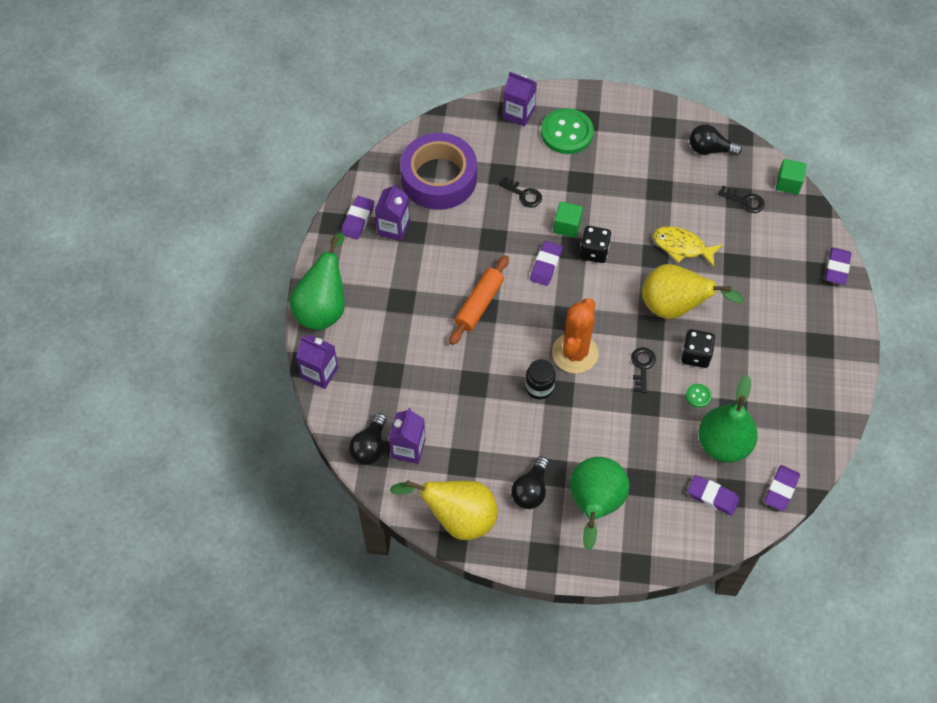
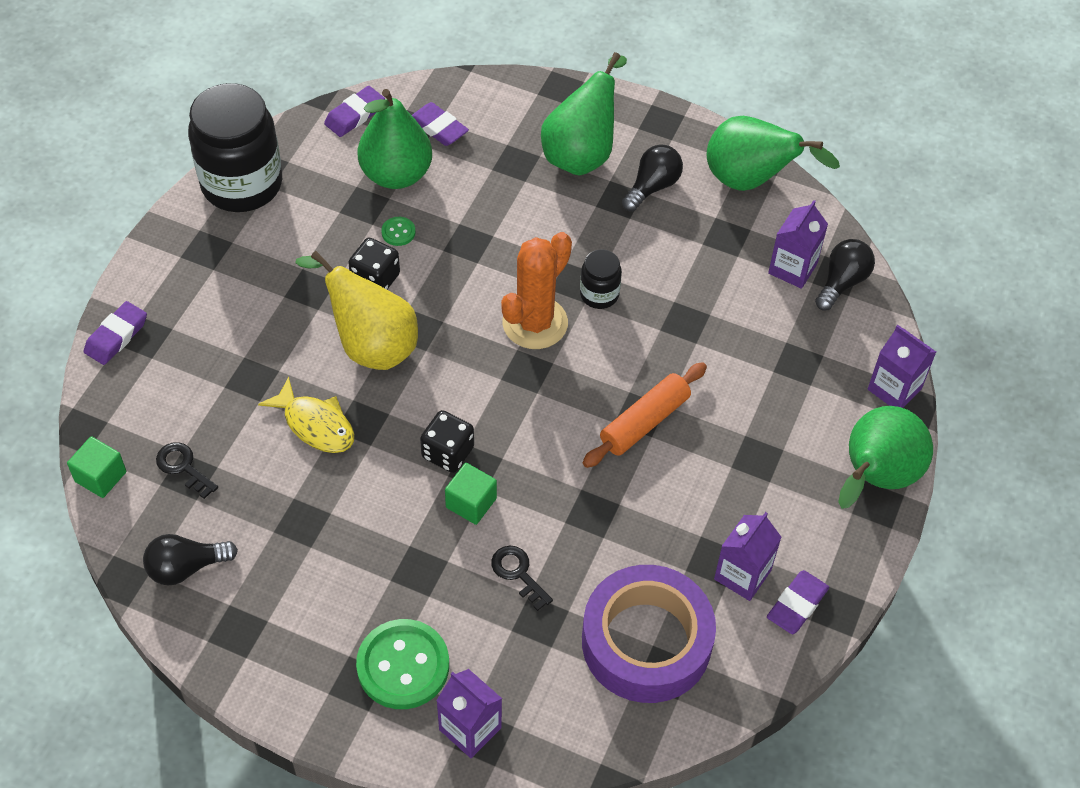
camera: 165 degrees left, 5 degrees down
(457, 518) = (750, 181): yellow pear -> green pear
(546, 265) = (527, 452): purple eraser -> none
(642, 366) = (452, 284): black key -> none
(709, 149) = (186, 567): black light bulb -> black light bulb turned 135 degrees clockwise
(827, 403) = (242, 184): none -> black jar

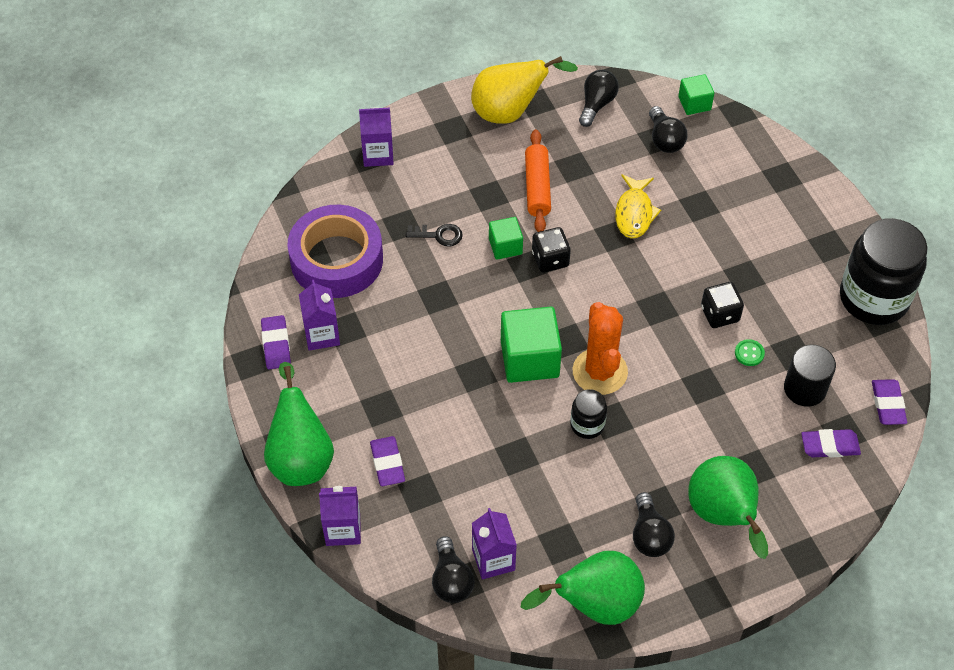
camera: 135 degrees right, 0 degrees up
(116, 336) = (794, 164): purple eraser -> purple eraser (387, 463)
(183, 467) = (665, 139): black key -> black light bulb
(315, 424) = (634, 213): yellow fish -> yellow fish turned 75 degrees counterclockwise
(370, 344) = (668, 276): yellow pear -> yellow pear (510, 112)
(396, 174) = (805, 388): green pear -> black cylinder
(403, 666) = (441, 152): green button -> none
(579, 384) = (529, 359): none -> green cube
(644, 422) = (468, 370): orange rolling pin -> orange rolling pin (537, 187)

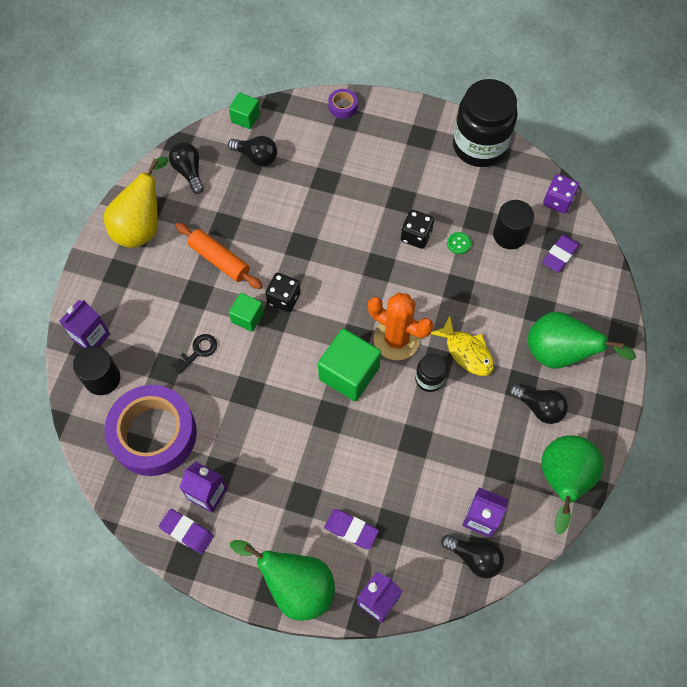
camera: 50 degrees left, 10 degrees up
(350, 189) = (102, 378): none -> black cylinder
(634, 213) = (295, 220): yellow fish -> yellow fish (466, 352)
(789, 163) = (342, 106): none -> purple tape
(888, 404) = (558, 201): purple eraser -> purple dice

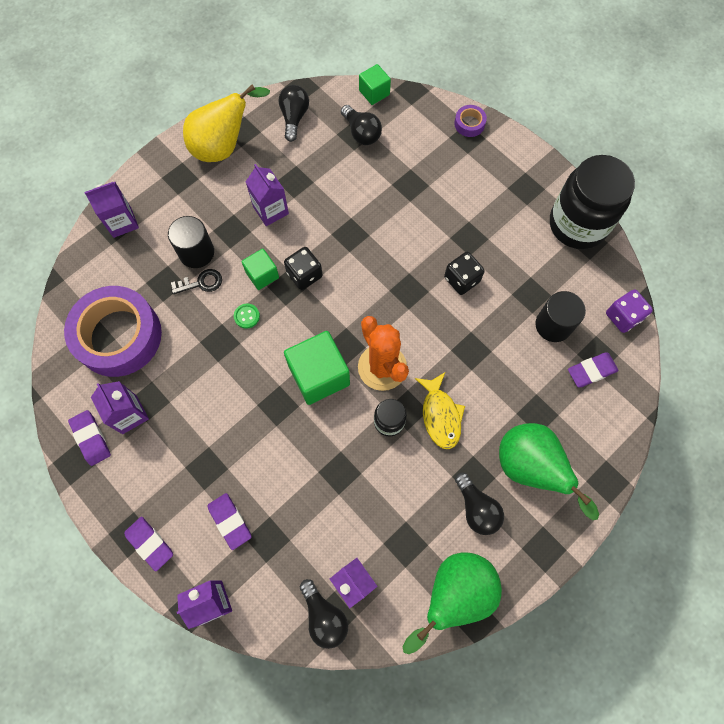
camera: 30 degrees right, 5 degrees up
(102, 378) = (108, 263): black cylinder -> black cylinder (196, 252)
(219, 260) = (271, 210): orange rolling pin -> purple carton
(295, 586) = (150, 543): green pear -> purple eraser
(458, 243) = (498, 308): green button -> green button (247, 316)

